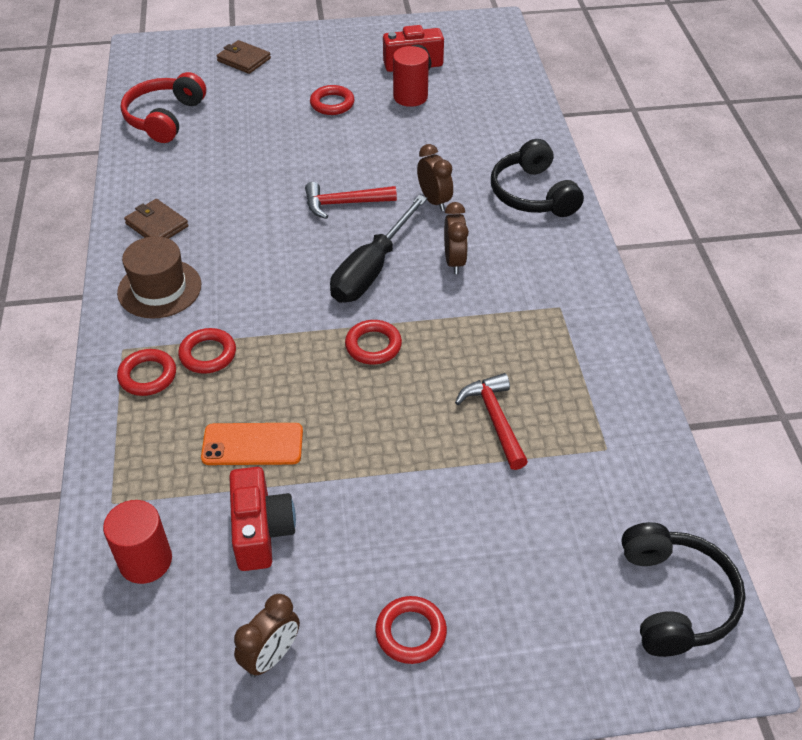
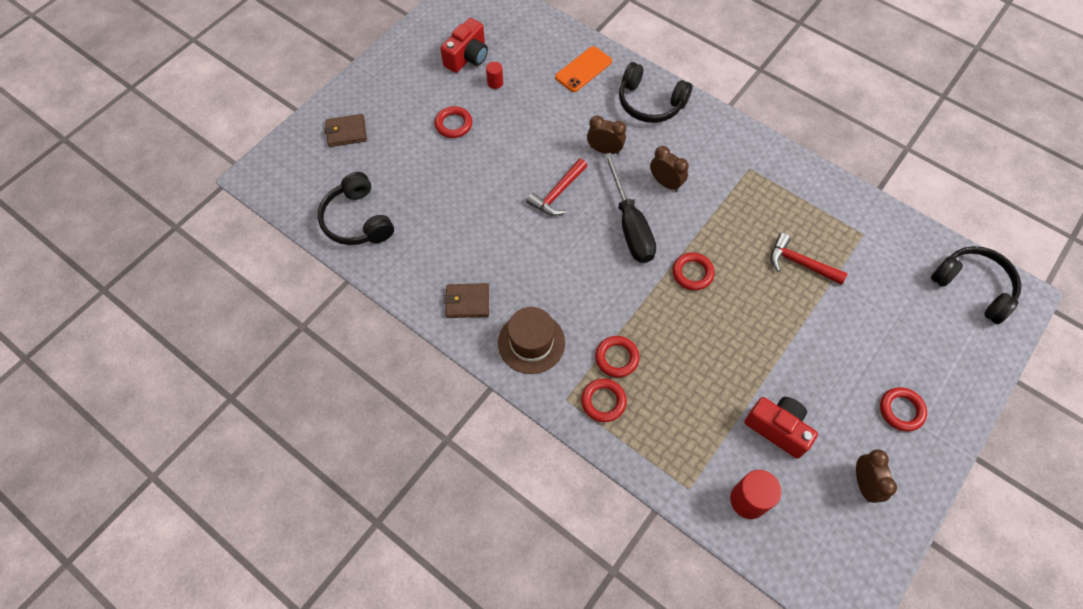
camera: 45 degrees left, 15 degrees up
(164, 118) = (357, 220): red headphones -> black headphones
(252, 444) = (711, 387): orange phone -> orange phone (583, 69)
(410, 97) = (495, 83): red cylinder -> red cylinder, size x0.56

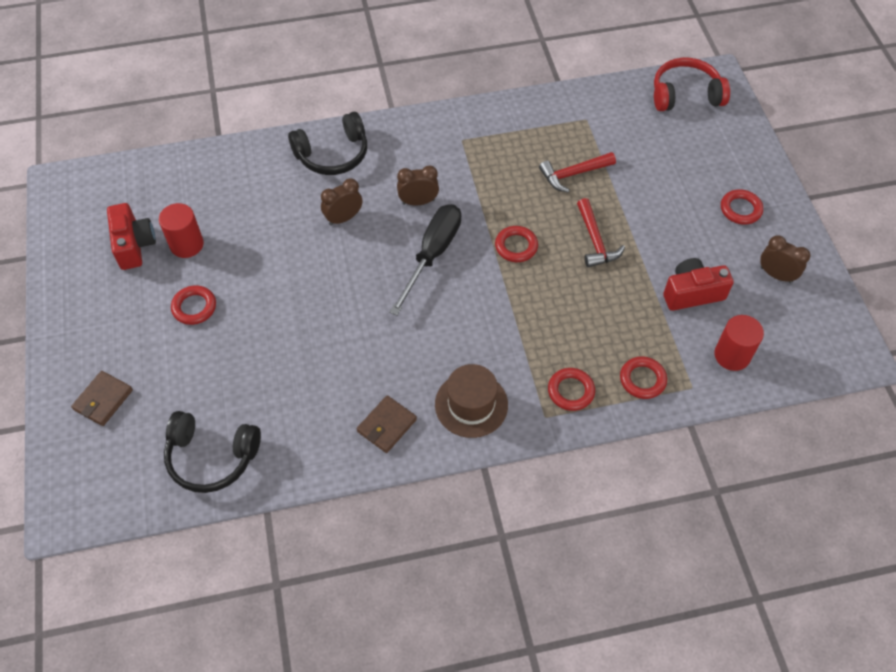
camera: 50 degrees left, 5 degrees down
(495, 83) = (187, 244): red cylinder -> red cylinder, size x1.79
(557, 193) = (350, 281): red hammer -> red hammer (595, 241)
(583, 69) = (248, 173): orange phone -> none
(617, 358) = (541, 353): red ring -> red ring (642, 379)
(630, 225) = (432, 254): black screwdriver -> black screwdriver turned 90 degrees counterclockwise
(973, 287) = (685, 94): black headphones -> red headphones

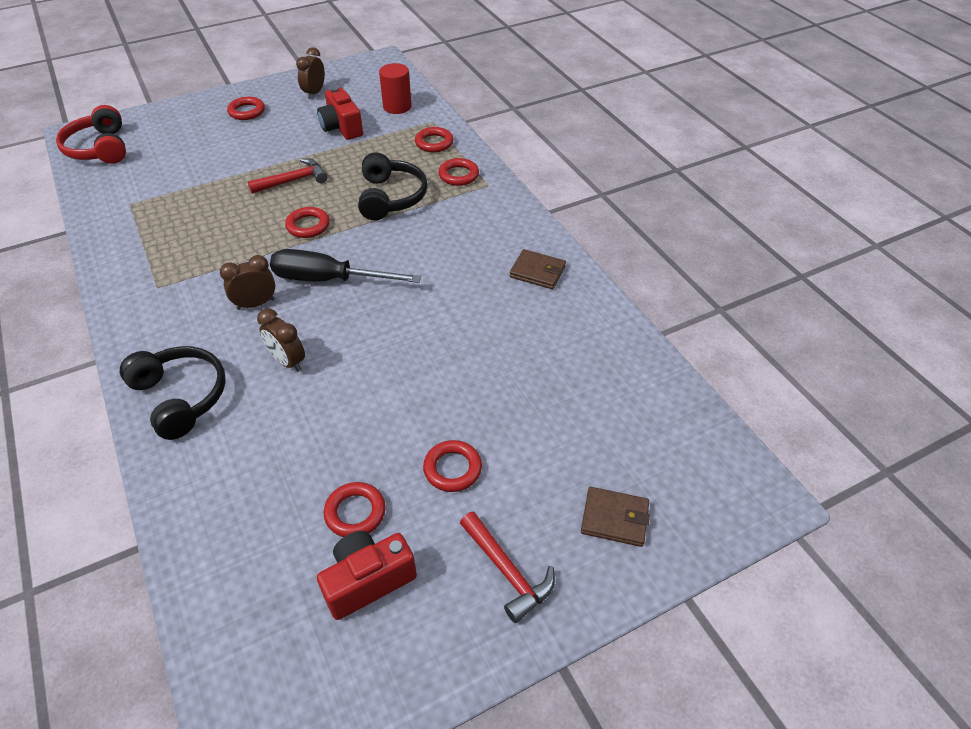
camera: 105 degrees left, 10 degrees down
(187, 244) = (355, 512): red cylinder -> red ring
(211, 457) = (632, 389): black headphones -> black headphones (391, 197)
(418, 202) = (256, 304): brown clock -> brown clock turned 90 degrees clockwise
(471, 404) = (494, 225): brown hat -> none
(573, 174) = (209, 203): red hammer -> red hammer (507, 571)

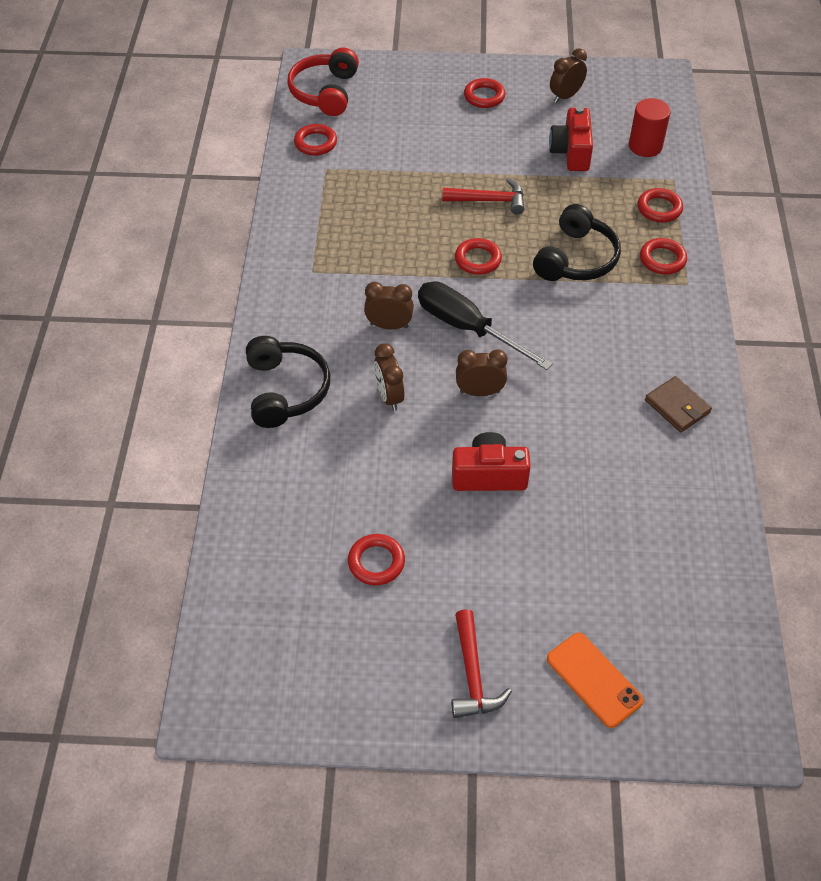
camera: 30 degrees right, 5 degrees up
(368, 581) = (357, 623): red camera -> red camera (489, 475)
(369, 325) = (479, 392): none -> brown clock
(452, 469) = (478, 565): red ring -> red ring (315, 143)
(614, 518) = (594, 679): brown wallet -> orange phone

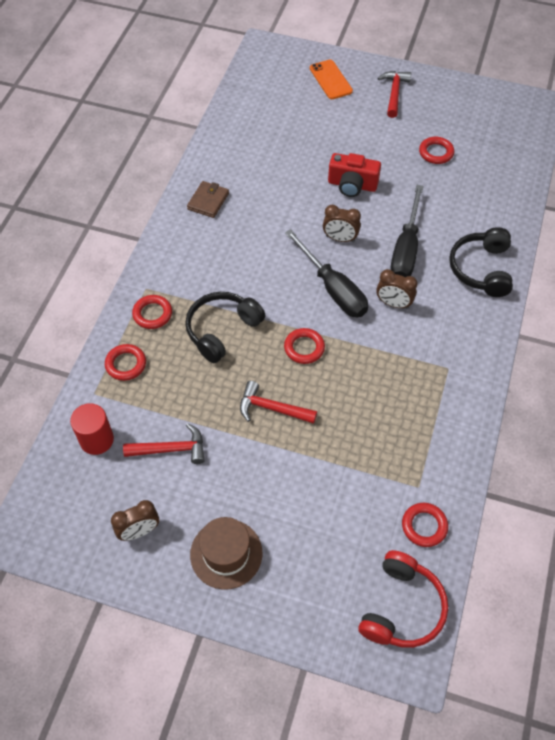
camera: 165 degrees left, 5 degrees up
(389, 396) = (406, 249): brown clock -> black screwdriver
(484, 96) = (226, 554): red ring -> brown hat
(571, 152) = (171, 449): red camera -> red hammer
(677, 406) = (208, 201): brown wallet -> brown wallet turned 45 degrees clockwise

